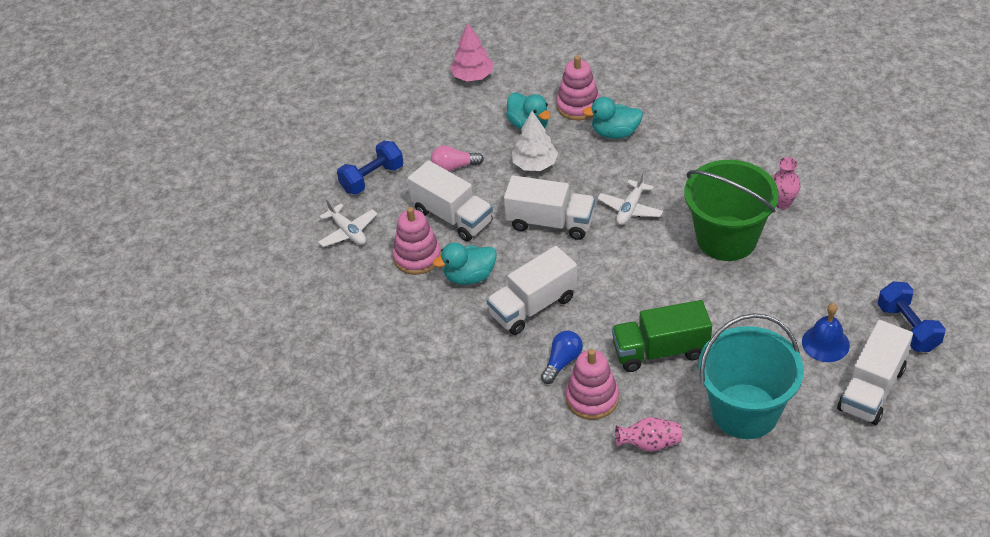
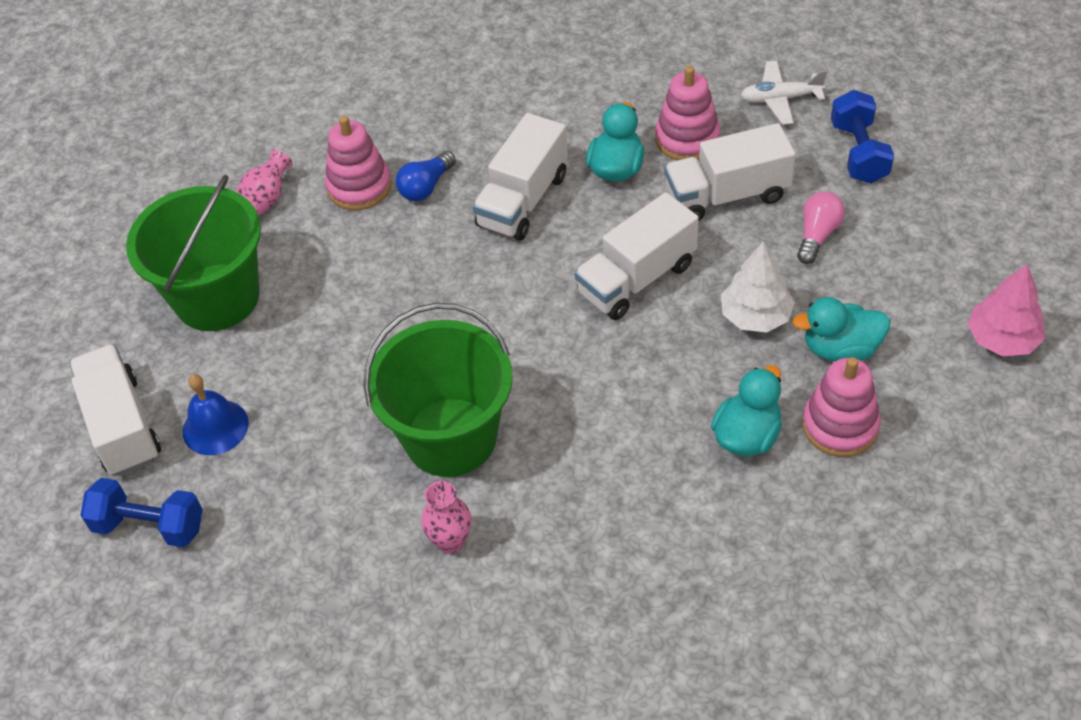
camera: 125 degrees right, 5 degrees up
(533, 306) = (523, 200): white truck -> white truck turned 150 degrees counterclockwise
(562, 362) = (426, 187): blue light bulb -> blue light bulb turned 60 degrees clockwise
(630, 209) = (589, 369): white plane -> none
(660, 351) = (358, 273): green truck -> none
(745, 411) = (217, 297): turquoise bucket -> green bucket

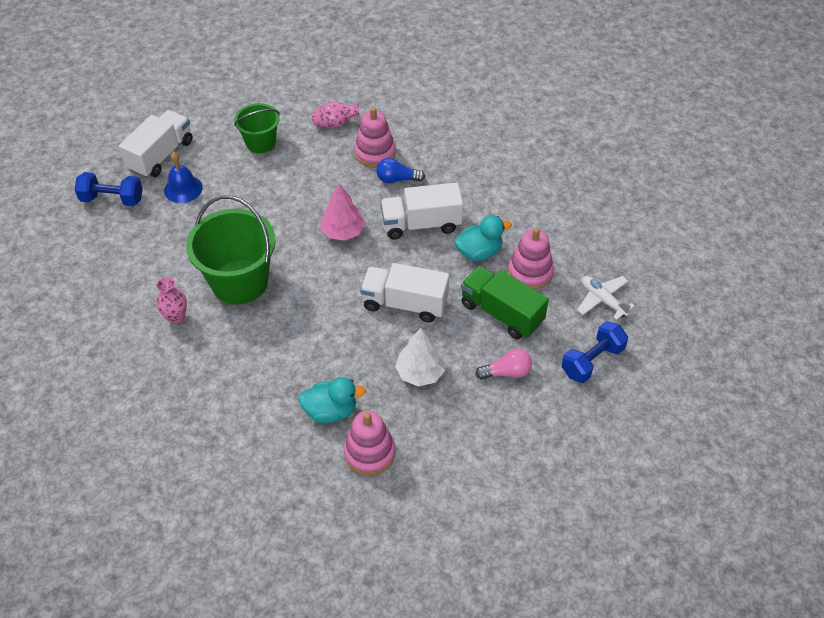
camera: 50 degrees right, 0 degrees up
(149, 526) = (112, 199): blue dumbbell -> blue dumbbell turned 60 degrees counterclockwise
(217, 297) = (260, 142): green bucket -> green bucket, size x0.58
(727, 195) = (501, 313): white truck -> green truck
(840, 349) = (427, 426): turquoise duck -> none
(1002, 339) = (498, 507): pink tree -> pink tree (343, 231)

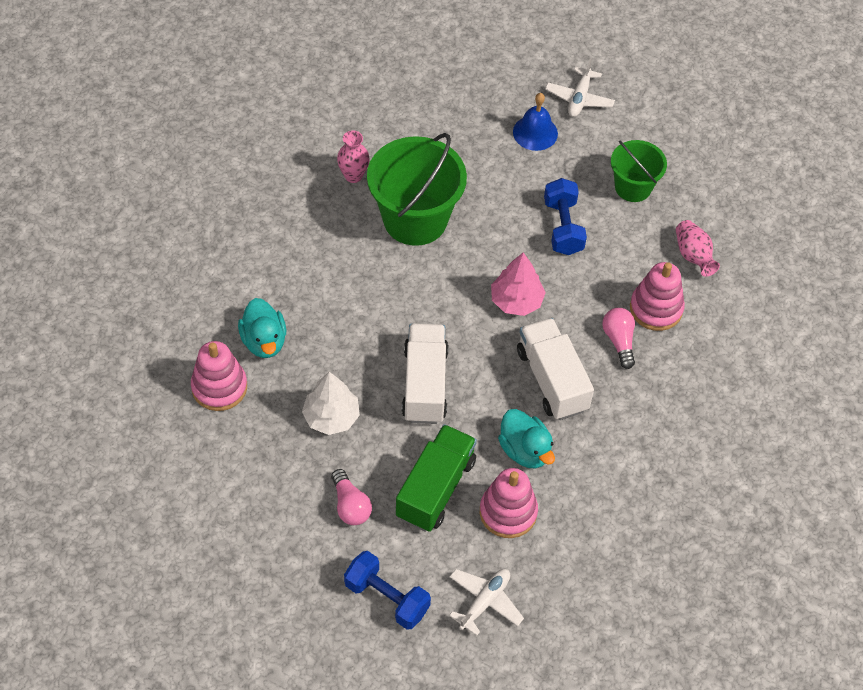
camera: 75 degrees right, 5 degrees up
(112, 199) = (500, 74): blue dumbbell -> blue dumbbell (563, 227)
(161, 155) = (579, 98): white truck -> white plane
(397, 179) = (619, 341): blue light bulb -> pink light bulb

